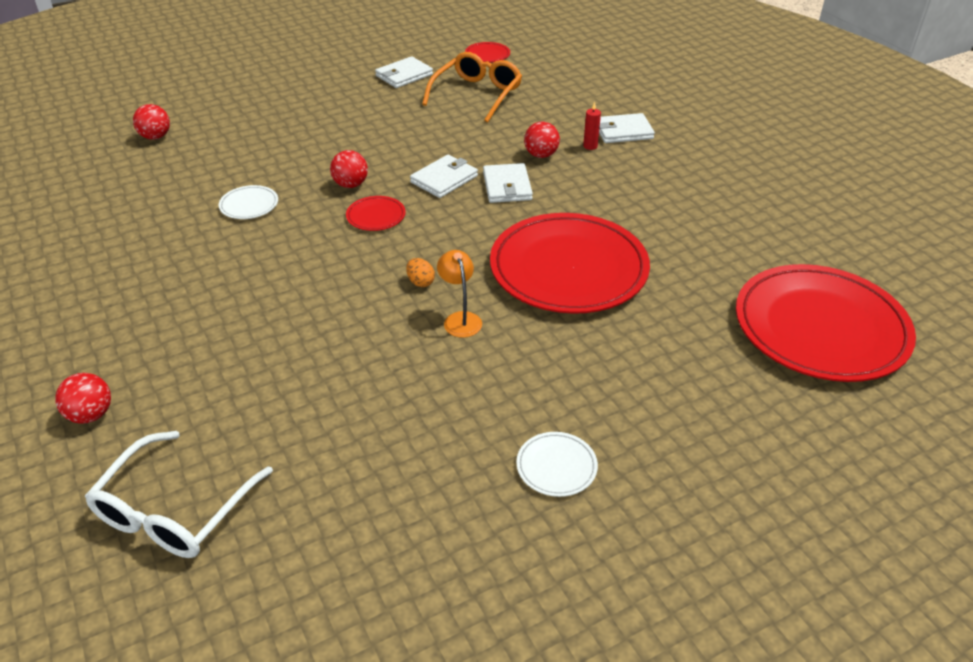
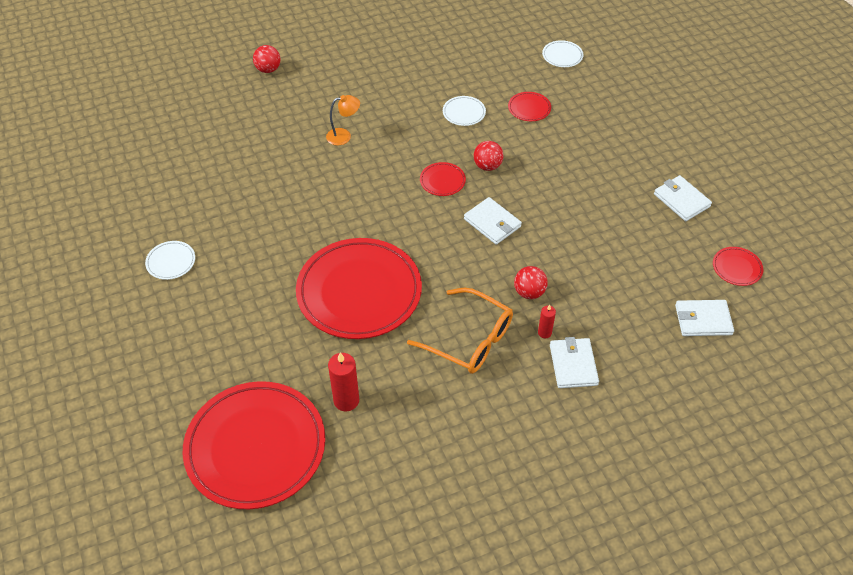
camera: 95 degrees right, 10 degrees up
(155, 137) = (562, 56): red ball -> white plate
(175, 509) = (192, 108): white glasses -> none
(250, 158) = (529, 108): none -> red plate
(420, 282) = (357, 205): orange egg -> none
(460, 319) = (313, 224): orange lamp -> orange lamp (344, 136)
(476, 95) = (644, 253): orange glasses -> orange glasses (469, 339)
(507, 186) = (478, 263): white wallet -> white wallet (703, 320)
(725, 265) = (346, 400): none -> red candle

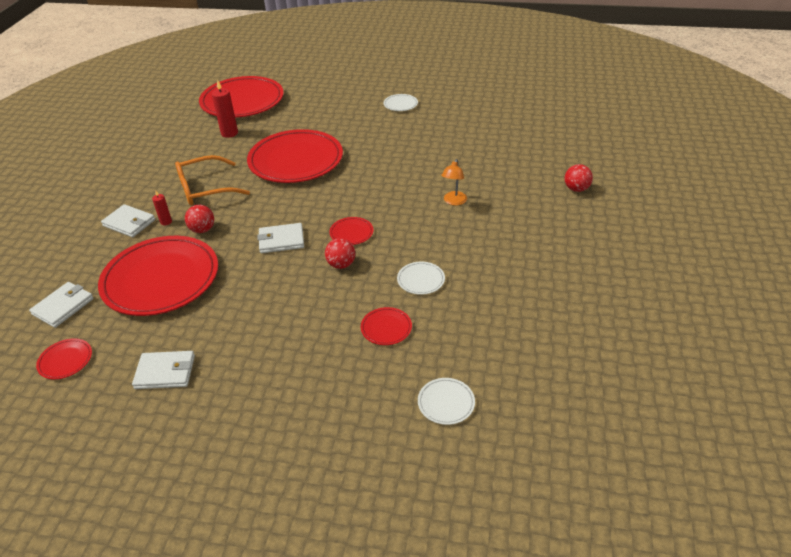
camera: 125 degrees right, 10 degrees down
(611, 274) = (161, 279): none -> red plate

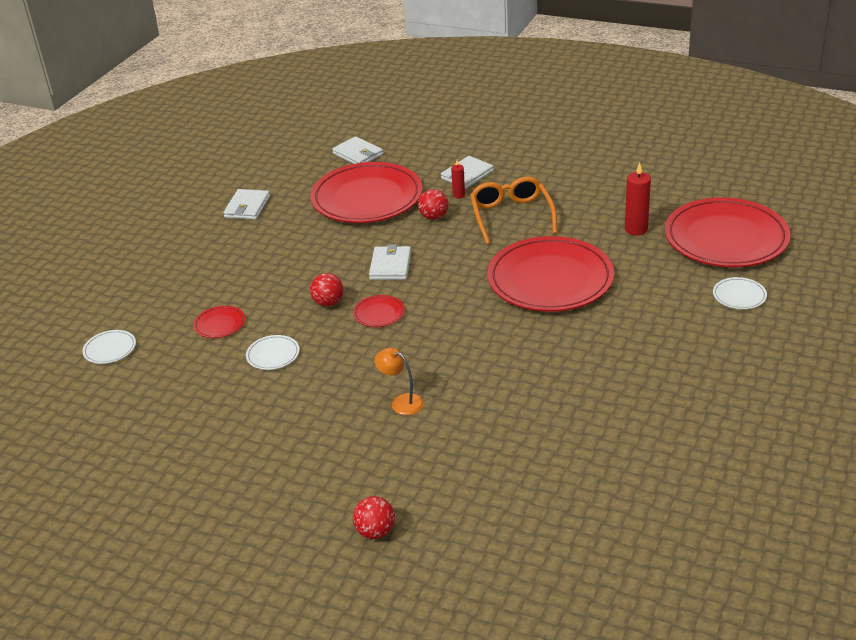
camera: 105 degrees right, 5 degrees down
(65, 360) = (291, 162): red plate -> none
(400, 104) = (685, 386): white plate -> white plate (739, 296)

